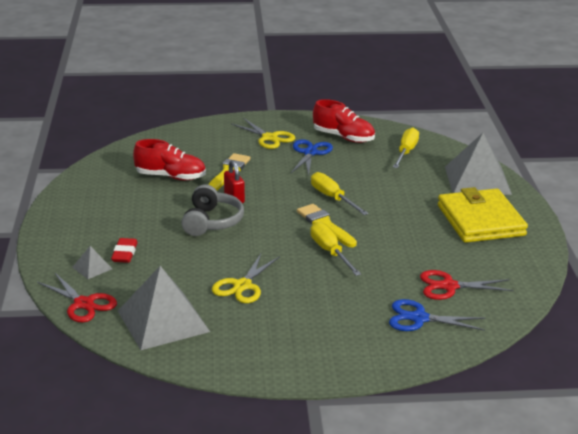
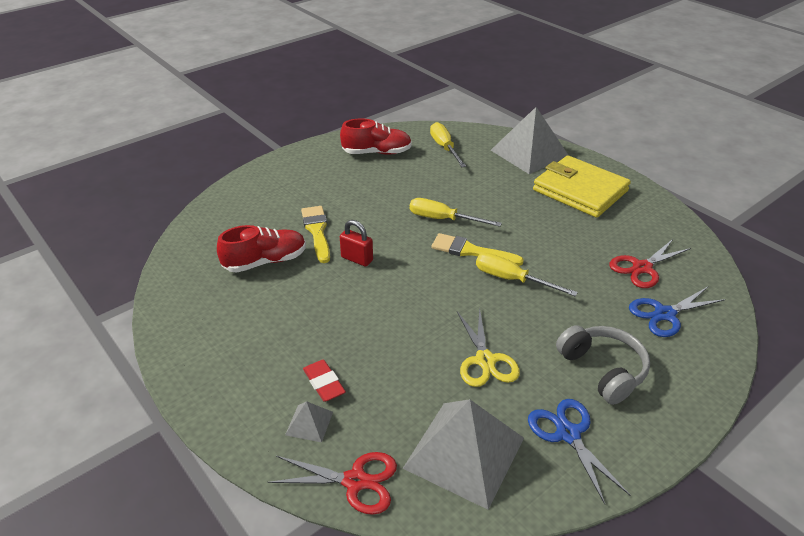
camera: 35 degrees left, 10 degrees up
(212, 222) = (367, 297): grey headphones -> grey headphones (603, 370)
(269, 138) = (312, 178): yellow scissors -> none
(310, 153) = (367, 180): blue scissors -> blue scissors (568, 434)

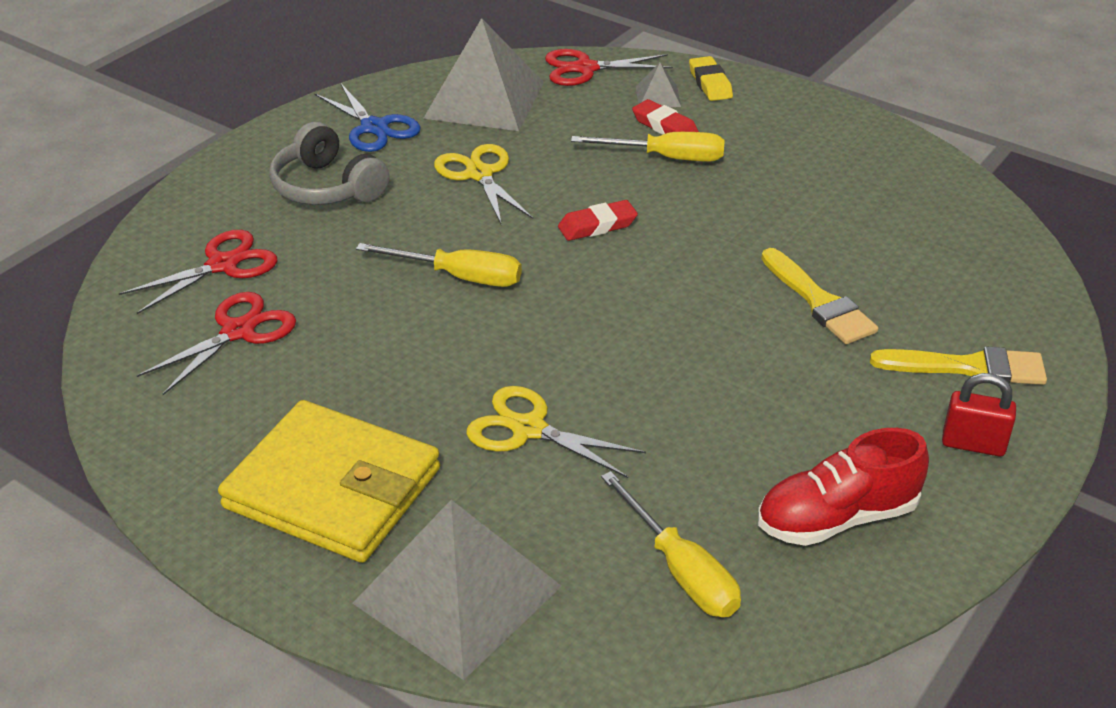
camera: 165 degrees right, 0 degrees up
(254, 431) = (710, 83): none -> yellow eraser
(265, 261) = (858, 240): red shoe -> none
(357, 259) = (719, 268): red padlock -> red padlock (973, 444)
(416, 300) = (597, 226): none -> red eraser
(443, 219) = (608, 364): yellow screwdriver -> yellow screwdriver (666, 158)
(471, 251) = (536, 312): yellow brush -> yellow brush (968, 367)
(490, 199) = (528, 429): none -> yellow scissors
(665, 314) = (222, 265): blue scissors -> red scissors

